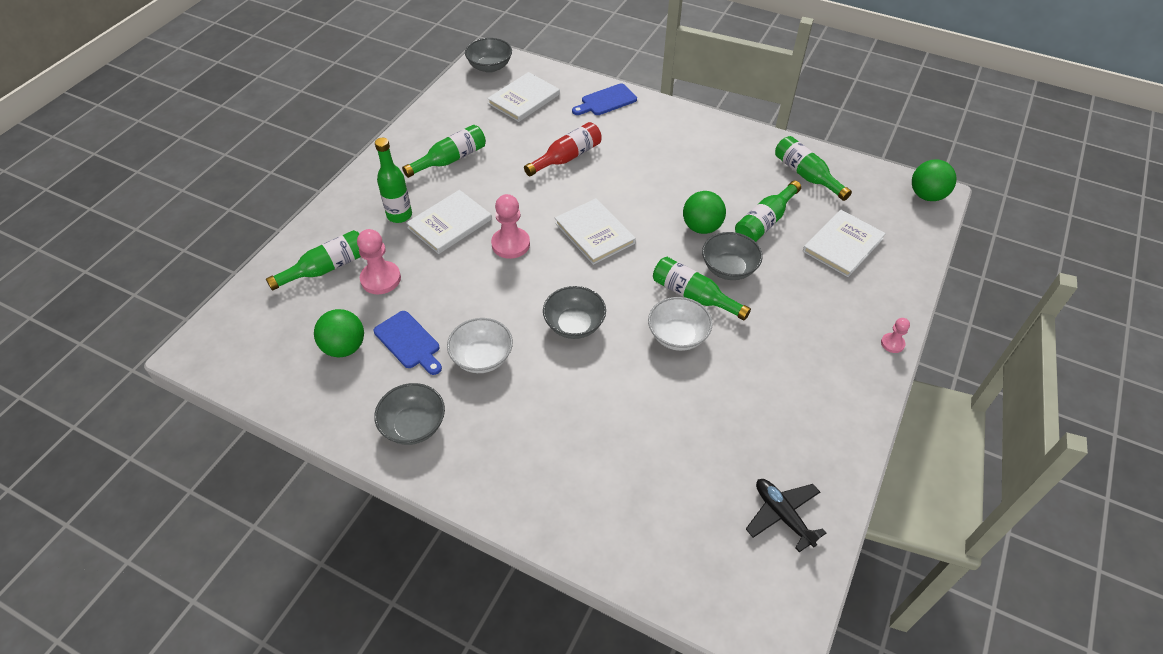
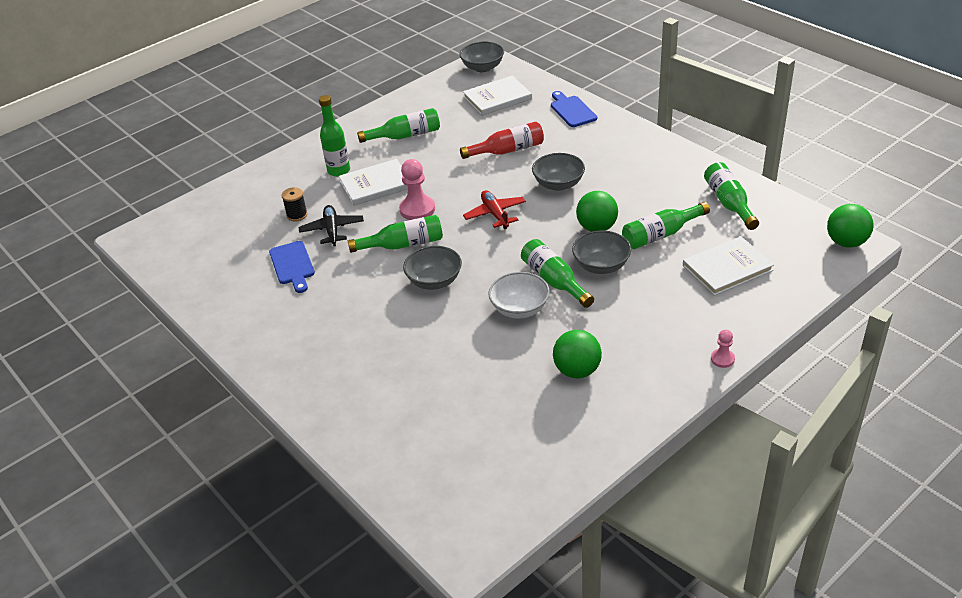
camera: 25 degrees right, 10 degrees down
(326, 268) = (260, 199): green bottle -> green bottle (403, 245)
(344, 347) = (241, 258): green ball -> green ball (577, 370)
(380, 279) = (297, 215): pink pawn -> black spool
(414, 426) = (262, 325): grey bowl -> grey bowl (558, 184)
(482, 358) = (343, 289): white bowl -> none
(594, 233) = (495, 214): white book -> red plane
(606, 101) = (572, 110): blue cutting board -> blue cutting board turned 75 degrees clockwise
(782, 515) = (526, 466): black plane -> black plane (332, 230)

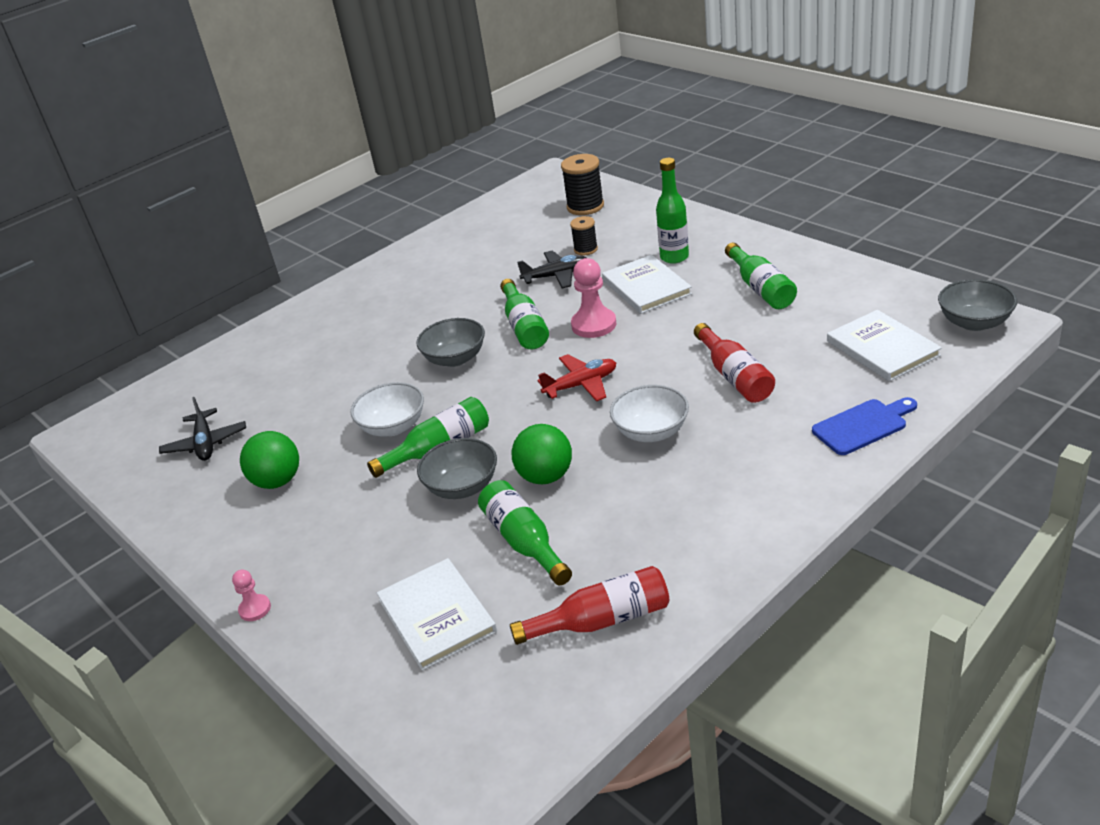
camera: 90 degrees right, 5 degrees down
(218, 216) = (585, 206): none -> black spool
(292, 265) = (497, 265): blue cutting board -> none
(511, 433) = (205, 443): none -> black plane
(558, 184) = (651, 432): grey bowl -> white bowl
(729, 203) = (602, 620): green bottle -> red bottle
(846, 242) = (481, 779): green ball -> none

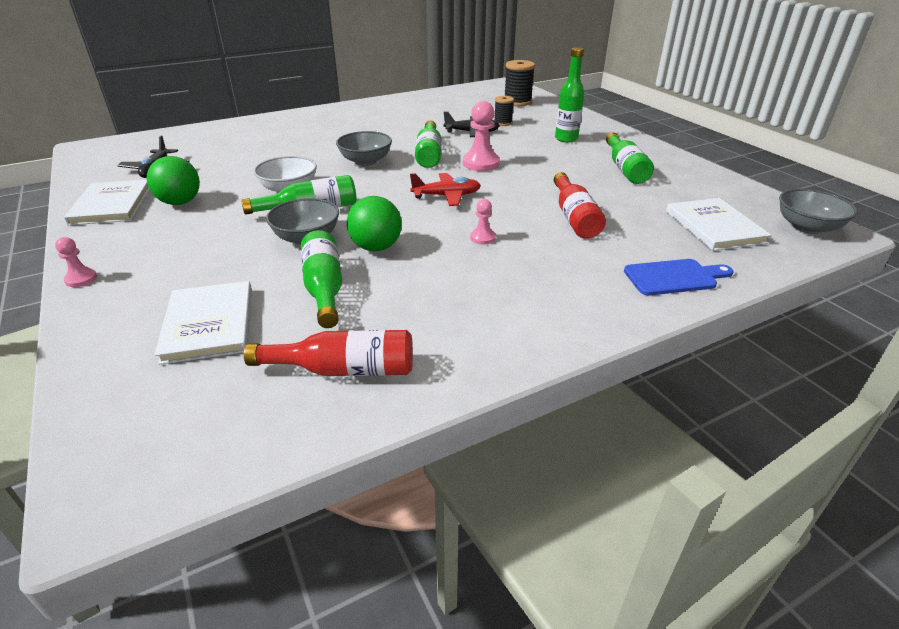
camera: 10 degrees right, 0 degrees up
(646, 287) = (534, 151): white book -> white book (111, 205)
(651, 432) = (482, 238): white bowl -> pink pawn

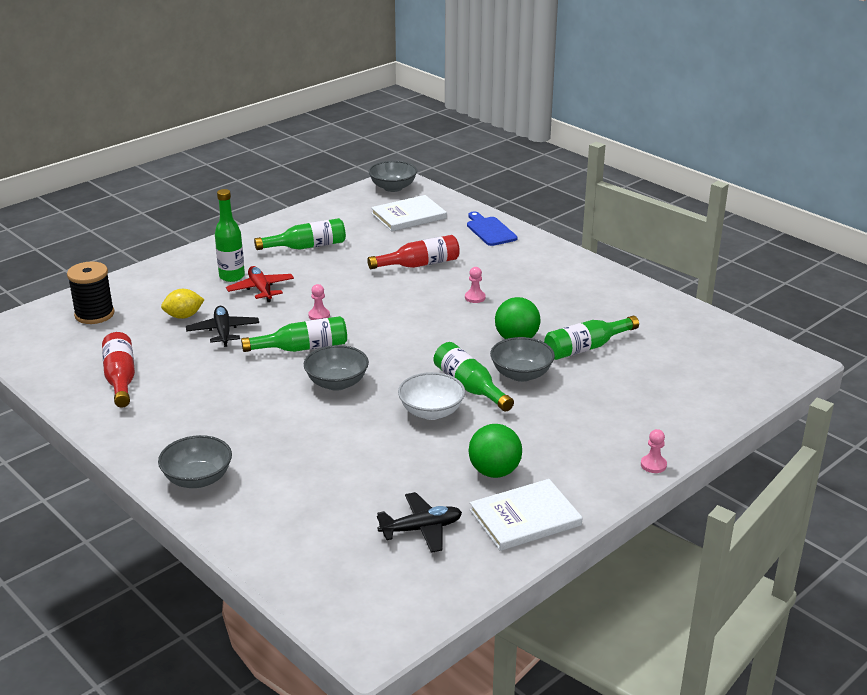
camera: 105 degrees left, 5 degrees down
(209, 324) = (658, 381): white book -> none
(293, 119) = (198, 479): none -> grey bowl
(344, 369) = (659, 321): red bottle -> red bottle (120, 379)
(446, 196) = (405, 323): red plane -> red plane (261, 289)
(481, 163) = (319, 315): pink pawn -> pink pawn, size x0.54
(503, 123) = (184, 316): black spool -> yellow lemon

